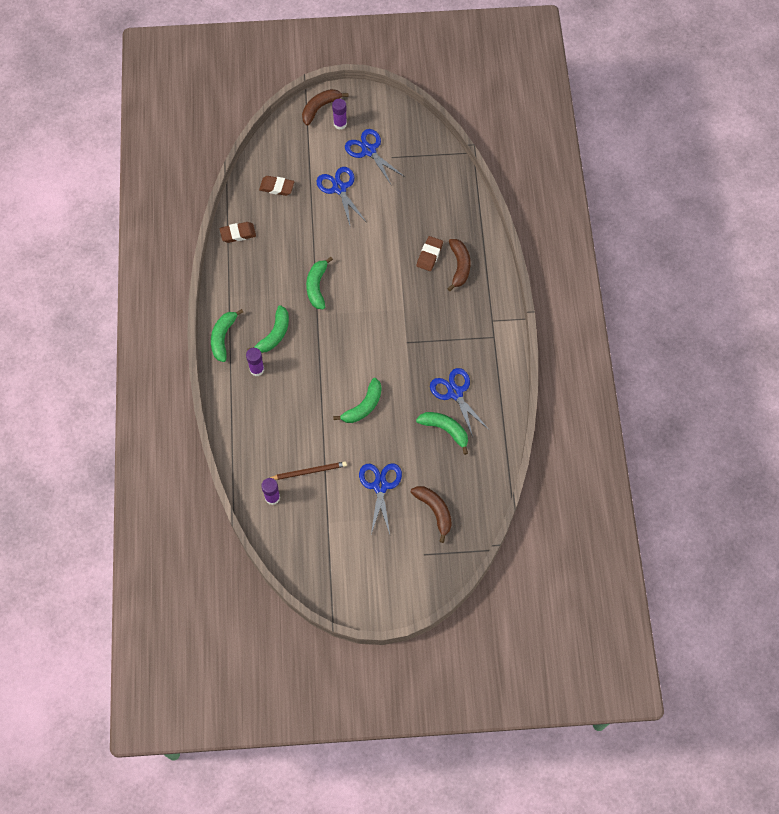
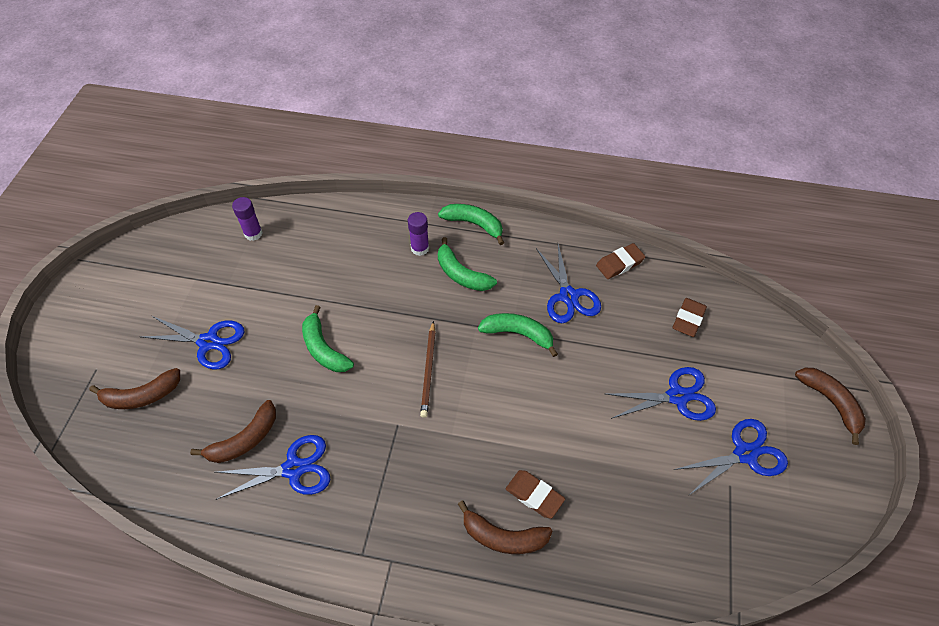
camera: 105 degrees right, 10 degrees down
(238, 234) = (619, 263): brown eraser -> brown eraser turned 60 degrees clockwise
(276, 261) = (568, 296): none -> blue scissors
(309, 471) = (266, 273): brown pencil -> brown pencil (428, 371)
(340, 124) = (799, 424): purple glue stick -> none
(445, 430) = (245, 440): green banana -> brown banana

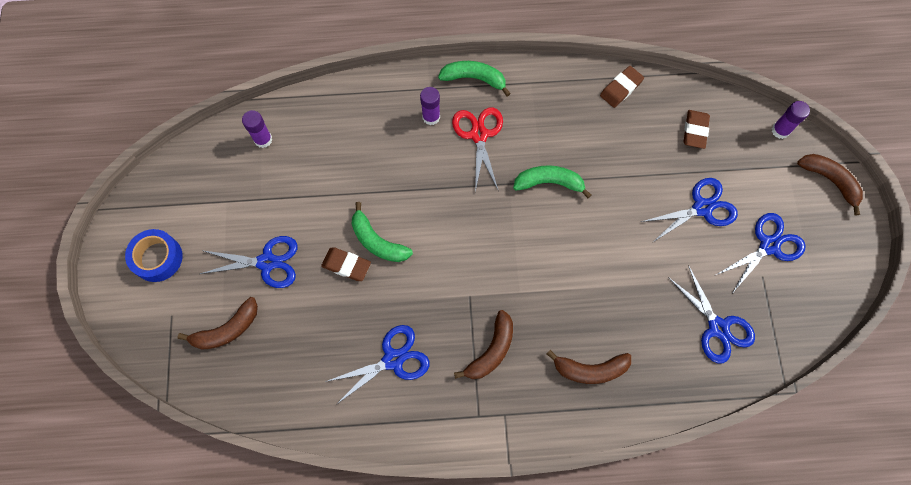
camera: 15 degrees left, 15 degrees up
(109, 314) = (157, 258): none -> blue tape
(245, 440) = (339, 345): brown banana -> brown banana (491, 350)
(428, 371) = (480, 238): brown pencil -> none
(461, 274) = (479, 135): green banana -> red scissors
(534, 495) = (606, 328): brown eraser -> brown eraser (346, 265)
(568, 296) = (583, 133): blue scissors -> blue scissors (718, 327)
(783, 339) = (780, 130): none -> purple glue stick

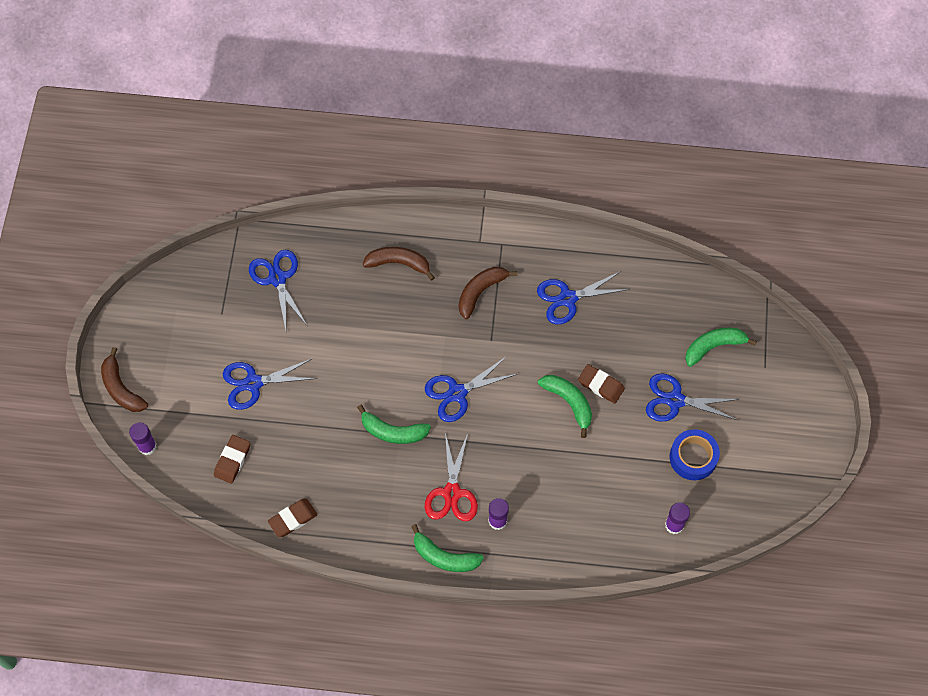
camera: 170 degrees left, 5 degrees down
(157, 258) = (779, 421): blue tape -> blue tape (693, 457)
(227, 329) = (713, 346): brown banana -> green banana
(769, 246) = (204, 339): blue scissors -> blue scissors (457, 393)

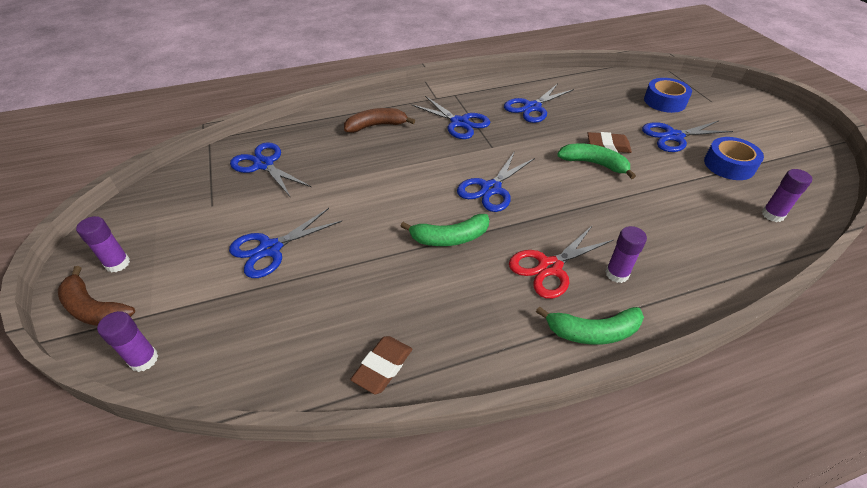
camera: 25 degrees left, 20 degrees down
(141, 350) = (117, 263): none -> purple glue stick
(232, 460) = (272, 331): brown eraser -> none
(452, 493) = (550, 267): red scissors -> red scissors turned 75 degrees clockwise
(480, 292) = (459, 123): brown banana -> blue scissors
(713, 346) = (665, 101): green banana -> blue tape

